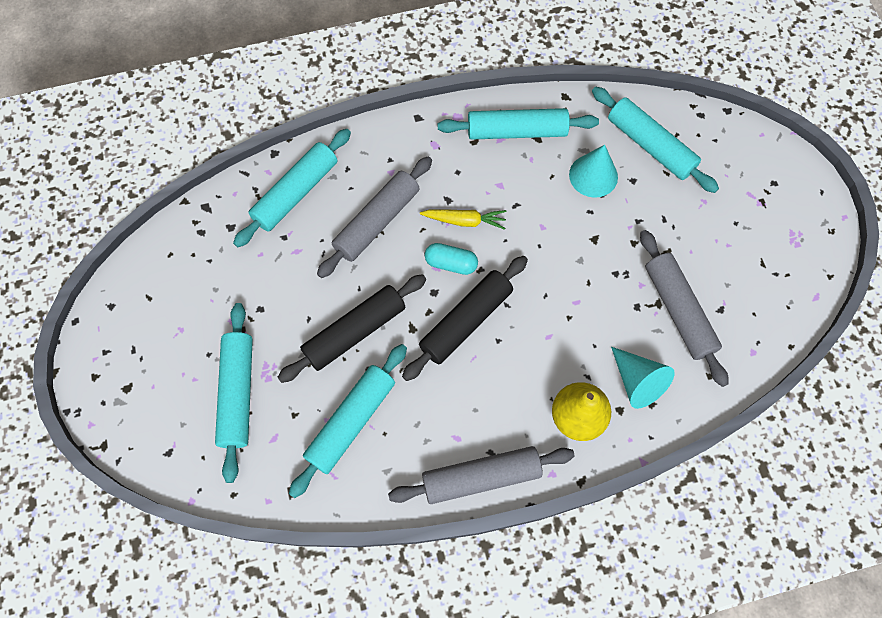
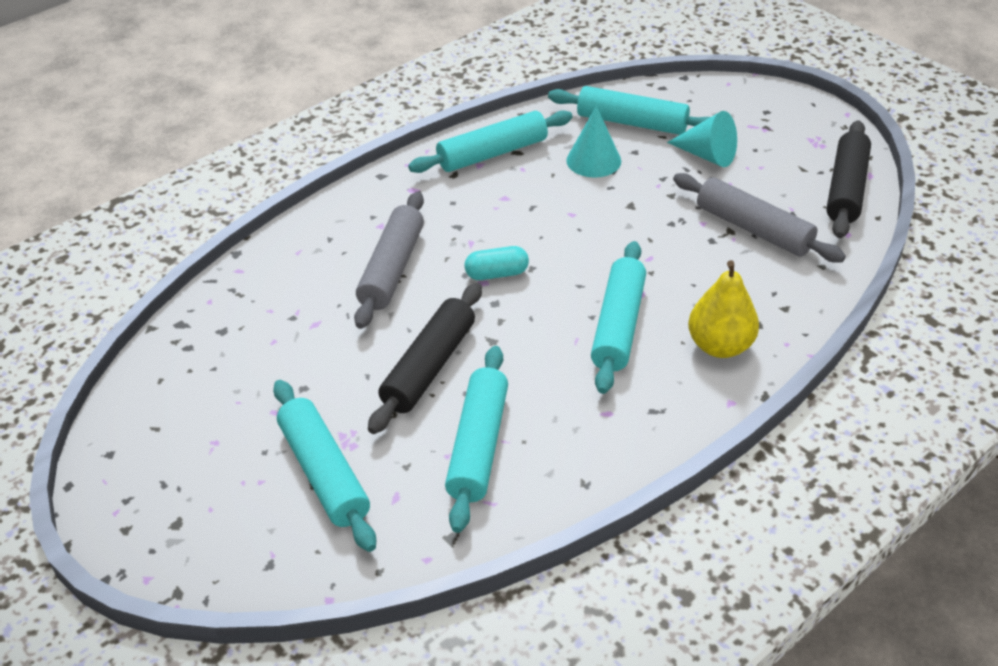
camera: 25 degrees left, 25 degrees down
(296, 193) = (283, 276): turquoise rolling pin -> turquoise rolling pin (618, 325)
(464, 221) = (487, 236): yellow carrot -> none
(466, 321) = (546, 314): black rolling pin -> black rolling pin (846, 189)
(481, 477) = (658, 435): grey rolling pin -> none
(637, 382) = (757, 296): turquoise cone -> turquoise cone (707, 155)

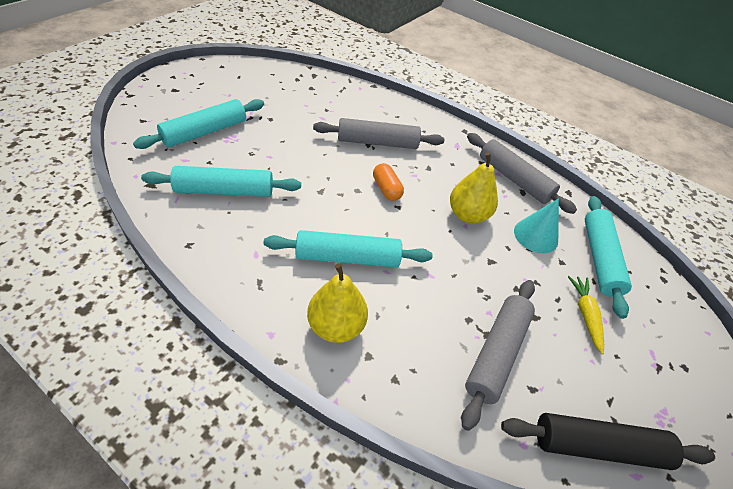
camera: 70 degrees right, 5 degrees up
(429, 367) = (292, 165): black rolling pin -> none
(492, 153) = (514, 179): turquoise rolling pin -> grey rolling pin
(497, 274) = (386, 189): turquoise capsule -> orange capsule
(553, 208) = (467, 215): none -> yellow pear
(707, 155) = (585, 315): turquoise cone -> yellow carrot

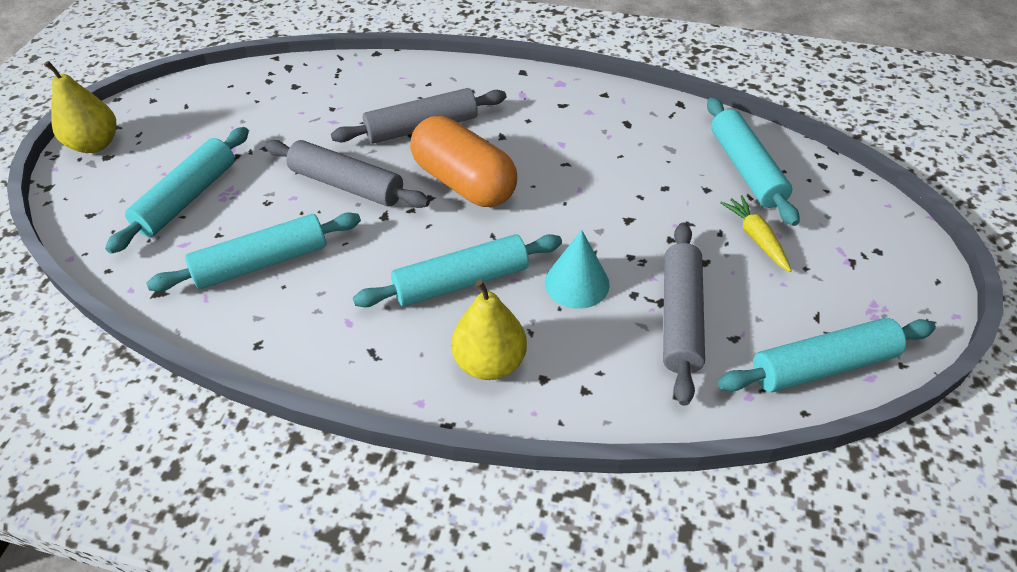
camera: 15 degrees left, 0 degrees up
(386, 189) = (464, 182): orange capsule -> orange capsule, size x2.06
(467, 215) = (576, 176): yellow pear -> yellow pear (95, 144)
(514, 179) = (610, 111): grey rolling pin -> grey rolling pin (347, 185)
(536, 235) = (665, 170): turquoise cone -> turquoise cone (577, 283)
(598, 446) = (823, 366): black rolling pin -> turquoise rolling pin

